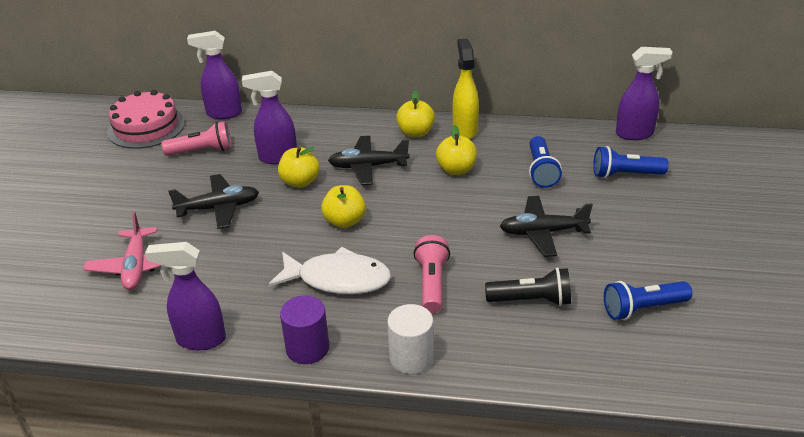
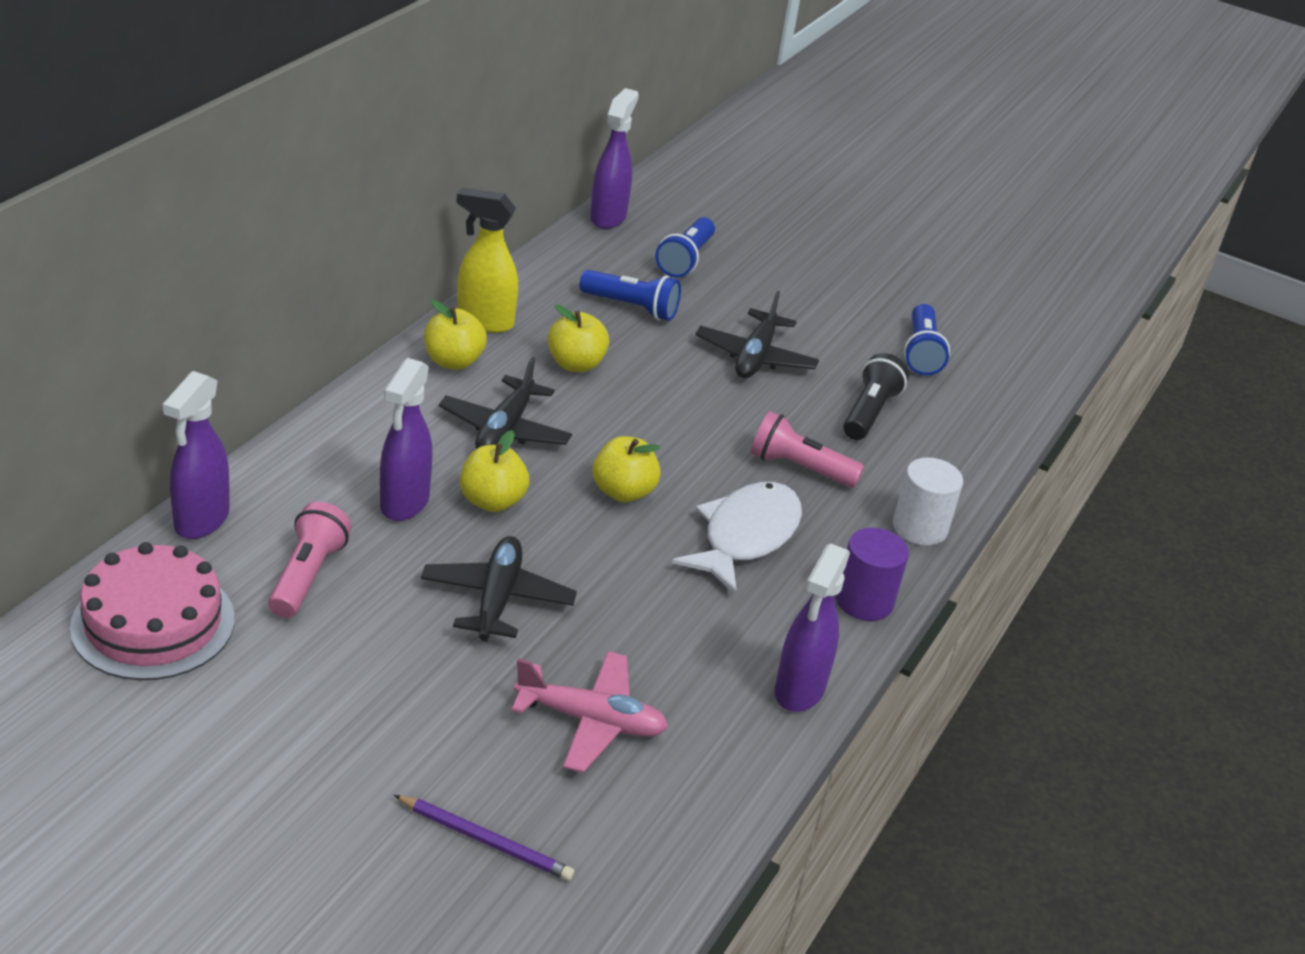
camera: 75 degrees left, 0 degrees up
(35, 259) = (486, 840): none -> purple pencil

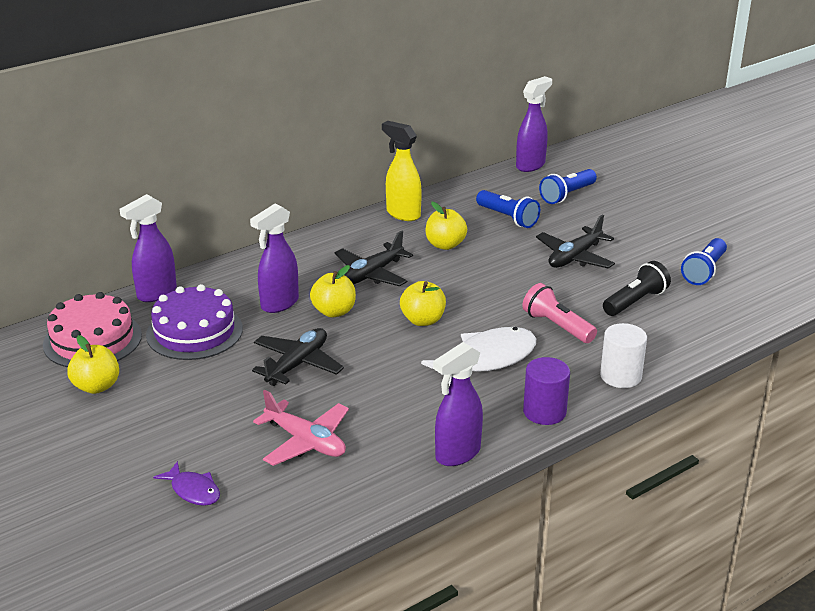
camera: 30 degrees right, 5 degrees down
(307, 576) = (194, 332): pink flashlight -> purple cake
(453, 361) = (366, 233): yellow apple -> yellow apple (96, 386)
(486, 840) = (193, 490): purple pencil -> purple fish

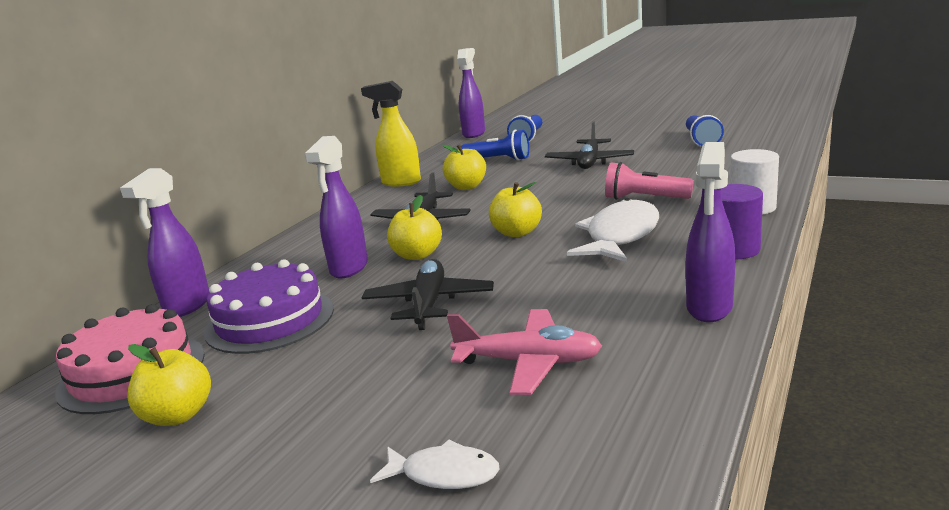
camera: 25 degrees left, 10 degrees down
(193, 490) = (444, 474): purple fish -> white fish
(635, 301) = (681, 168): black flashlight -> none

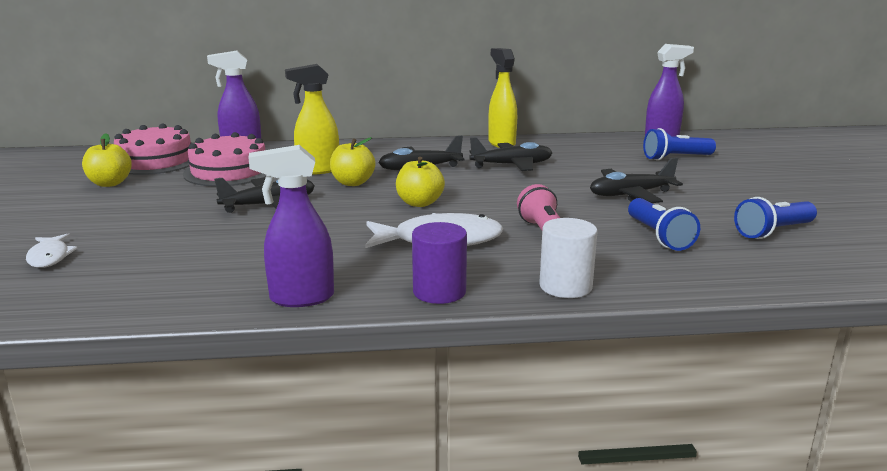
camera: 55 degrees right, 0 degrees up
(270, 320) = (229, 171): purple cake -> pink cake
(348, 268) = (317, 170): purple spray bottle -> yellow spray bottle
(466, 187) = (512, 165): yellow apple -> black plane
(498, 160) = (595, 161): blue flashlight -> blue flashlight (658, 236)
(528, 362) = (188, 252): pink plane -> none

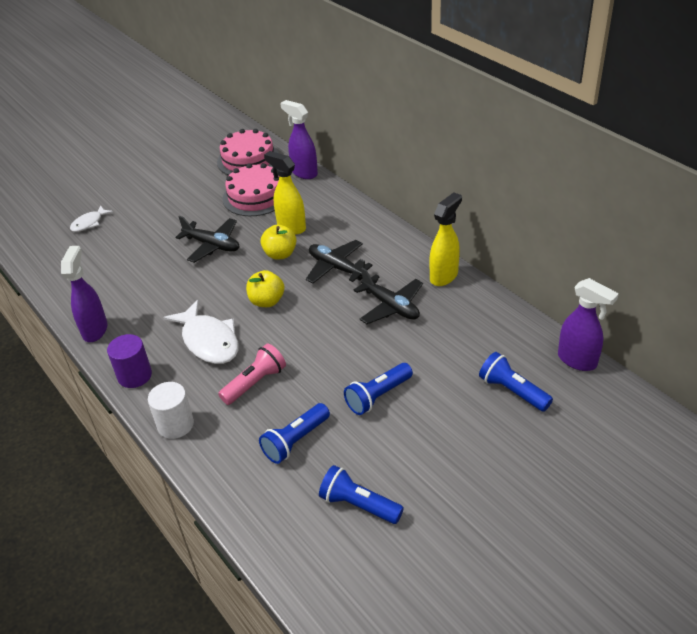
camera: 60 degrees right, 20 degrees up
(110, 183) = (197, 171): yellow apple -> none
(301, 298) = (95, 330): purple spray bottle -> purple spray bottle turned 45 degrees clockwise
(630, 195) = (378, 396): black plane -> blue flashlight

